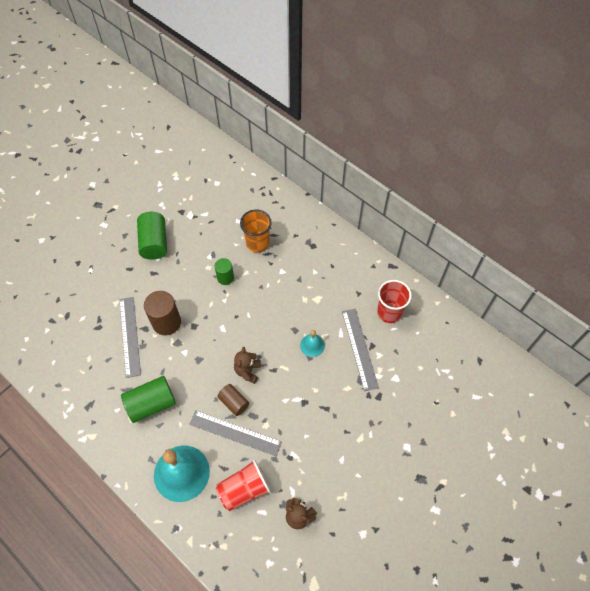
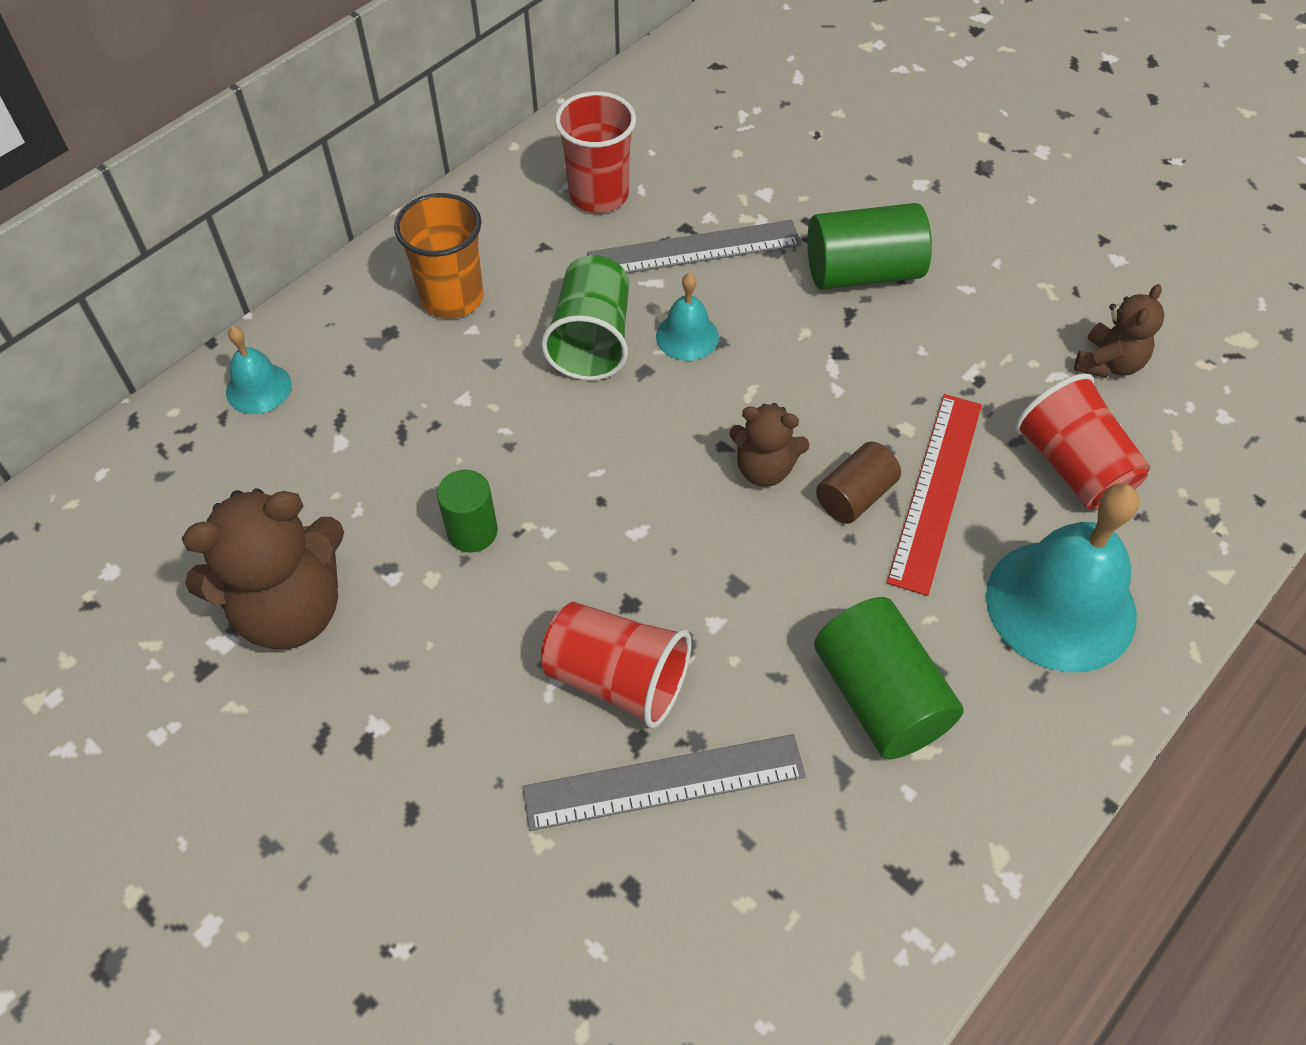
camera: 90 degrees left, 5 degrees down
(154, 243) = (317, 742): green cylinder -> green cylinder (863, 272)
(166, 322) = (617, 679): brown cylinder -> red cup
(200, 230) = (290, 609): none -> brown teddy bear
(235, 433) = (936, 490): grey ruler -> red ruler
(257, 243) = (362, 456): orange cup -> orange cup (452, 297)
(287, 210) = (258, 388): none -> turquoise bell
(310, 312) = (592, 340): none -> green cup

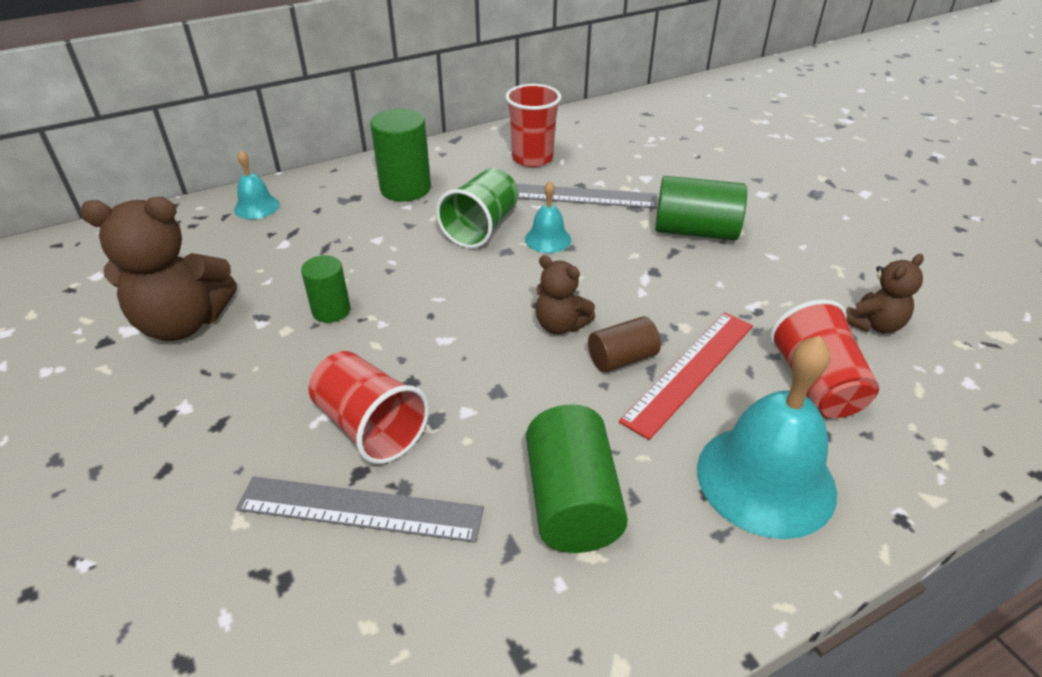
camera: 20 degrees right, 15 degrees down
(452, 297) = (405, 188): orange cup -> green cylinder

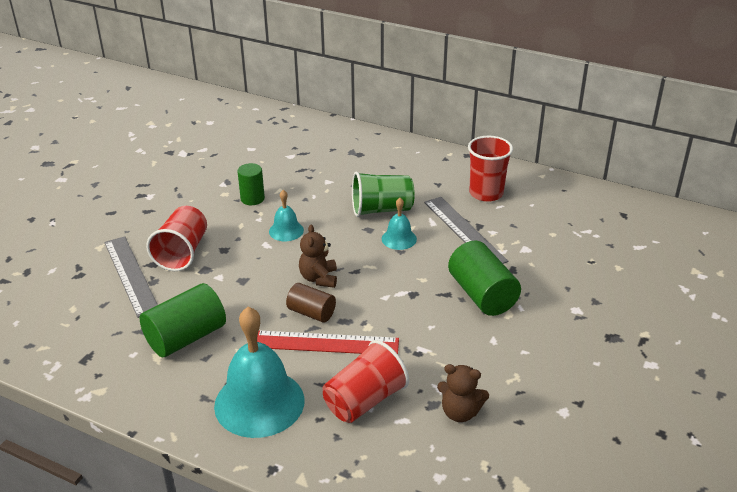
camera: 55 degrees right, 5 degrees down
(183, 323) = (201, 164): brown teddy bear -> none
(256, 207) = (312, 130): turquoise bell -> turquoise bell (286, 230)
(405, 188) = (389, 165): green cylinder -> none

